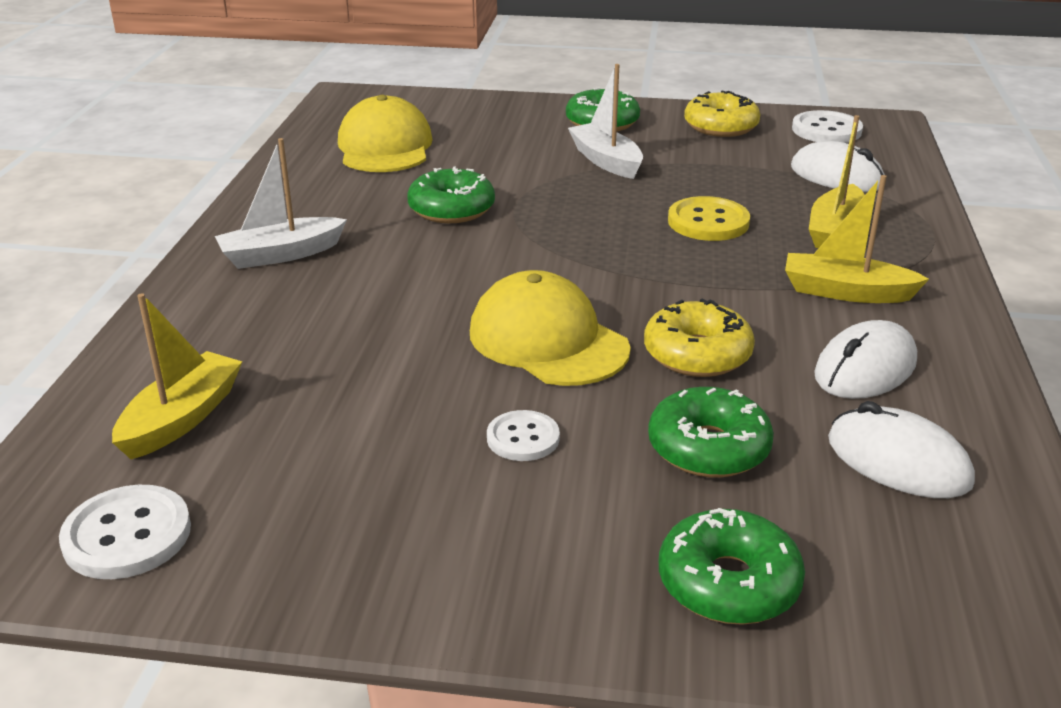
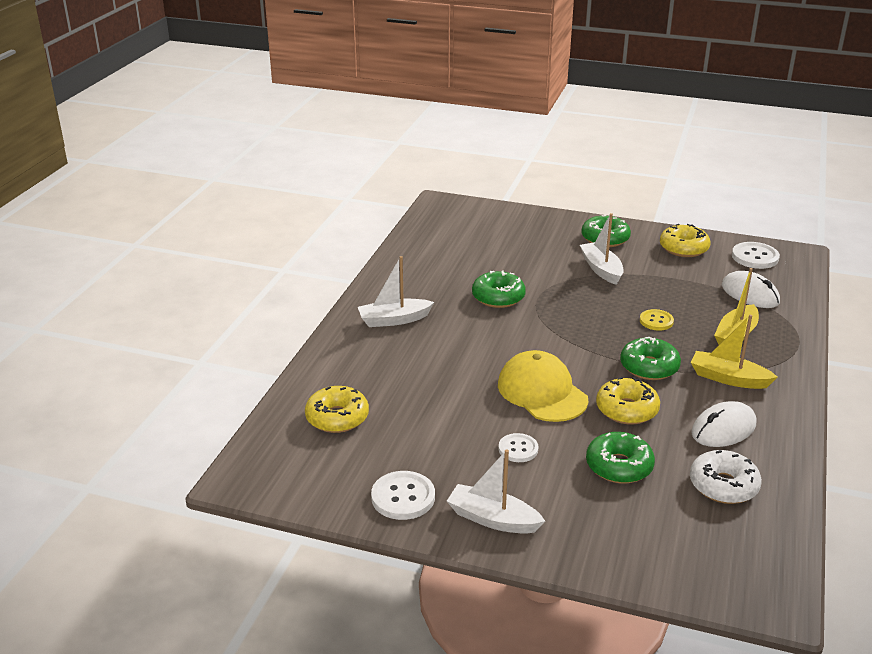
camera: 10 degrees right, 0 degrees up
(127, 535) = (310, 478): white button -> white button (403, 497)
(182, 418) = (337, 418): yellow boat -> yellow donut
(385, 147) = (462, 246): yellow cap -> none
(496, 573) = (493, 519): none -> white boat
(708, 222) = (656, 321): yellow button -> yellow button, size x0.66
(728, 583) = (611, 539): green donut -> green donut (649, 367)
(898, 461) = (723, 485): white mouse -> white donut

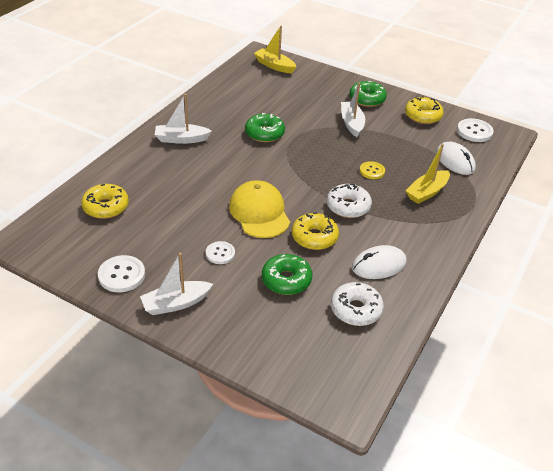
camera: 10 degrees right, 10 degrees up
(493, 519) = (176, 303): white boat -> white boat turned 60 degrees counterclockwise
(649, 367) = (348, 206): green donut -> white donut
(728, 378) = (403, 226): yellow boat -> yellow boat (274, 66)

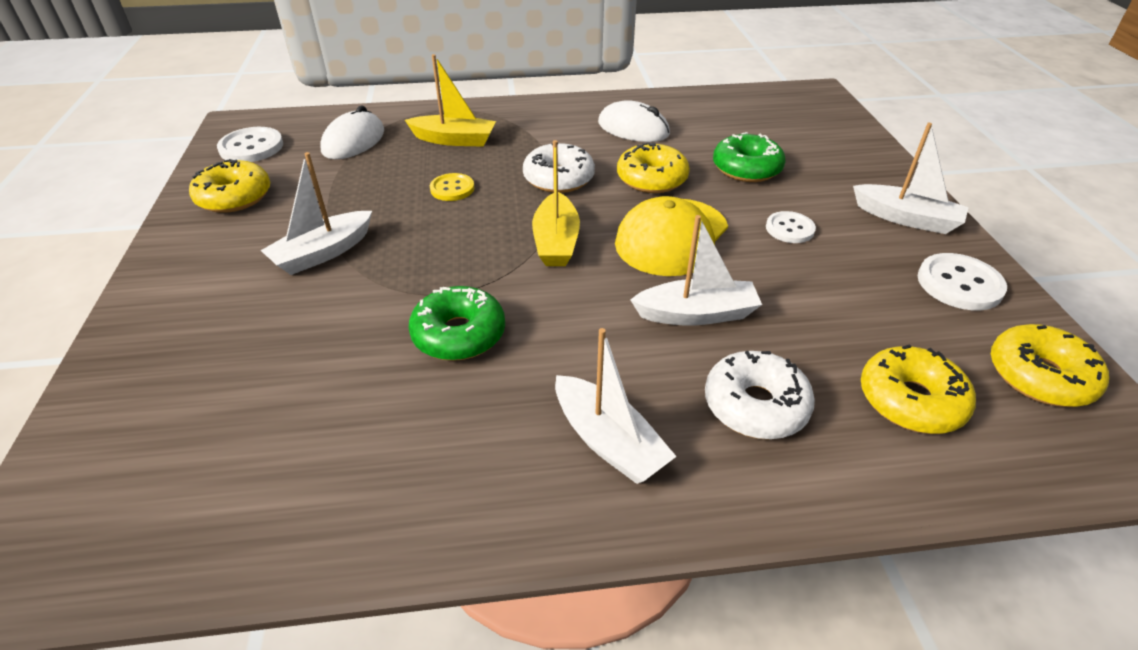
camera: 125 degrees left, 0 degrees up
(65, 248) = (1039, 376): none -> yellow donut
(206, 188) = (696, 314): none -> white boat
(274, 66) = (103, 483): yellow boat -> yellow boat (556, 241)
(356, 309) = (714, 120): white donut -> white donut (755, 405)
(367, 99) = (209, 269): green donut -> none

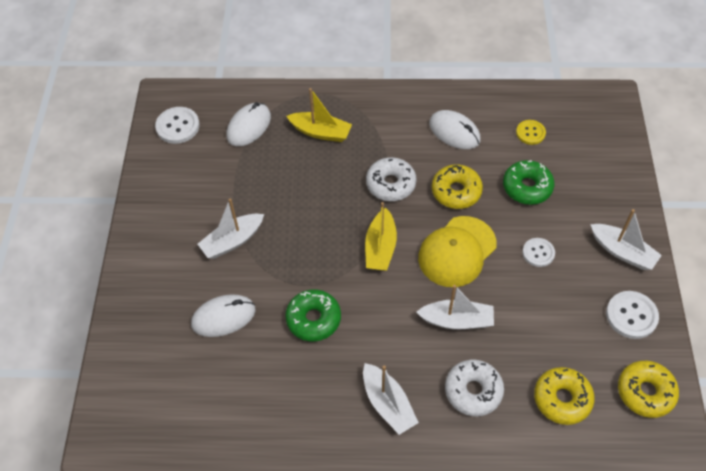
camera: 10 degrees right, 15 degrees up
(234, 197) = (172, 180): yellow donut -> none
(300, 346) = (223, 317): none -> white mouse
(452, 189) = (316, 187): yellow button -> yellow button (530, 133)

